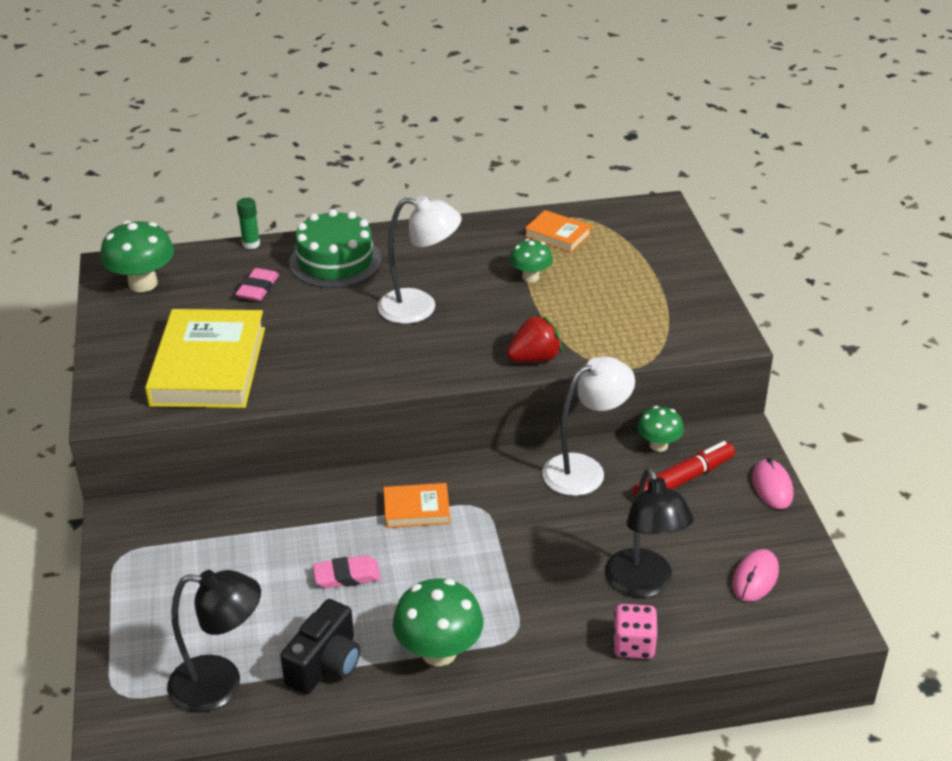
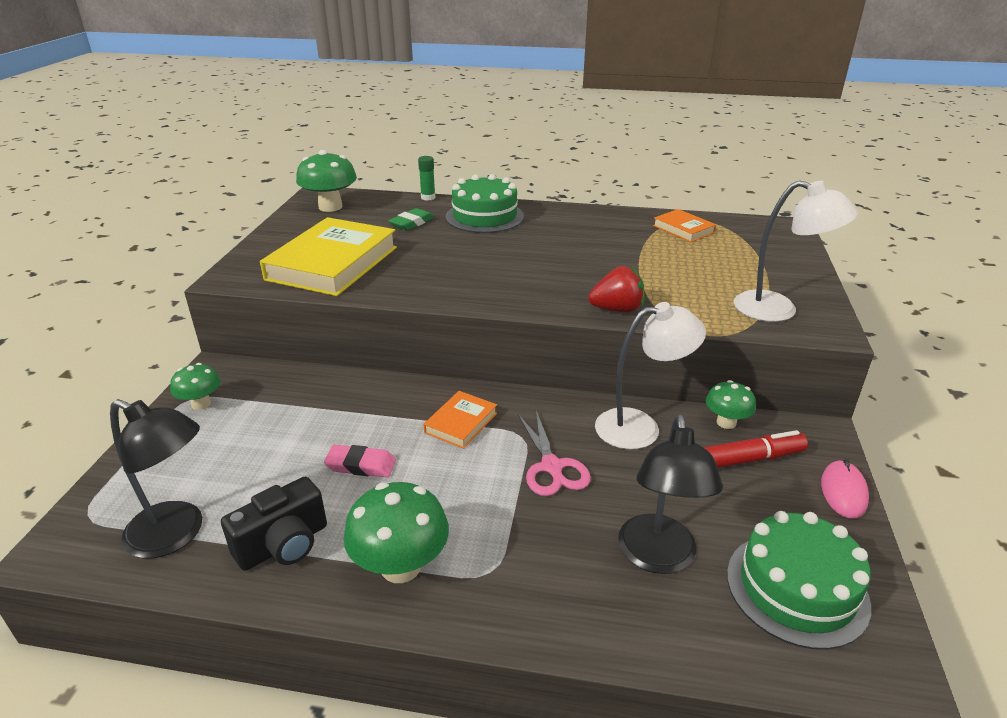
camera: 20 degrees right, 5 degrees down
(258, 288) = (411, 223): pink eraser -> green eraser
(416, 509) = (461, 423): orange book -> orange book turned 75 degrees counterclockwise
(419, 307) = (533, 256): white lamp -> white lamp (778, 310)
(522, 530) = (552, 467): none -> pink scissors
(530, 277) = (644, 252): green mushroom -> green mushroom (201, 404)
(633, 645) = (618, 626): pink dice -> none
(755, 578) = (796, 588): pink mouse -> green cake

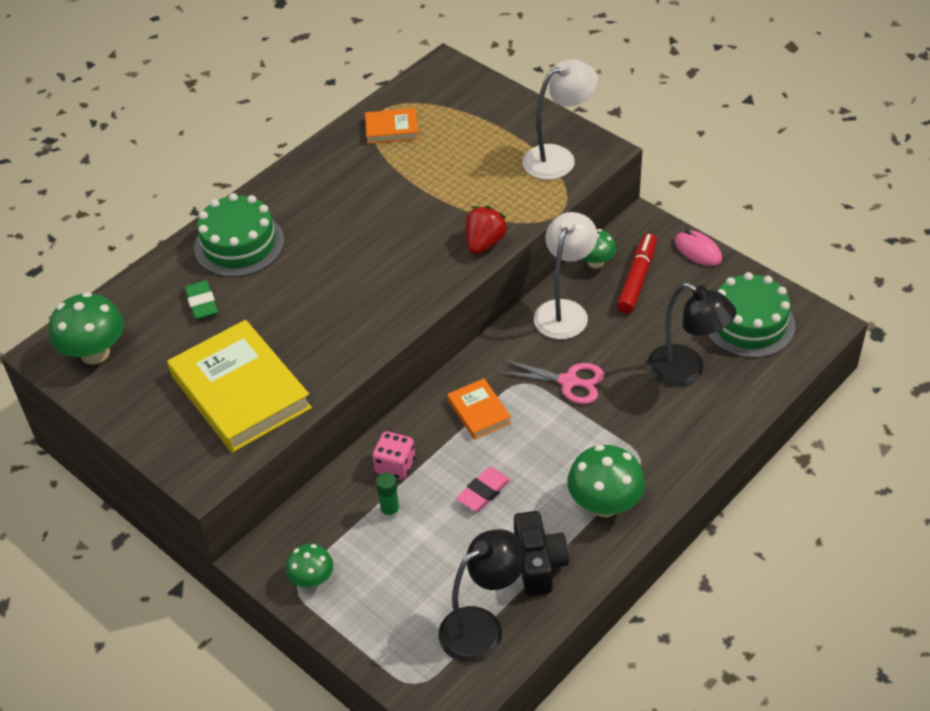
camera: 55 degrees left, 15 degrees up
(358, 399) = (395, 466): none -> pink dice
(428, 197) = (148, 267): green glue stick -> green glue stick (390, 511)

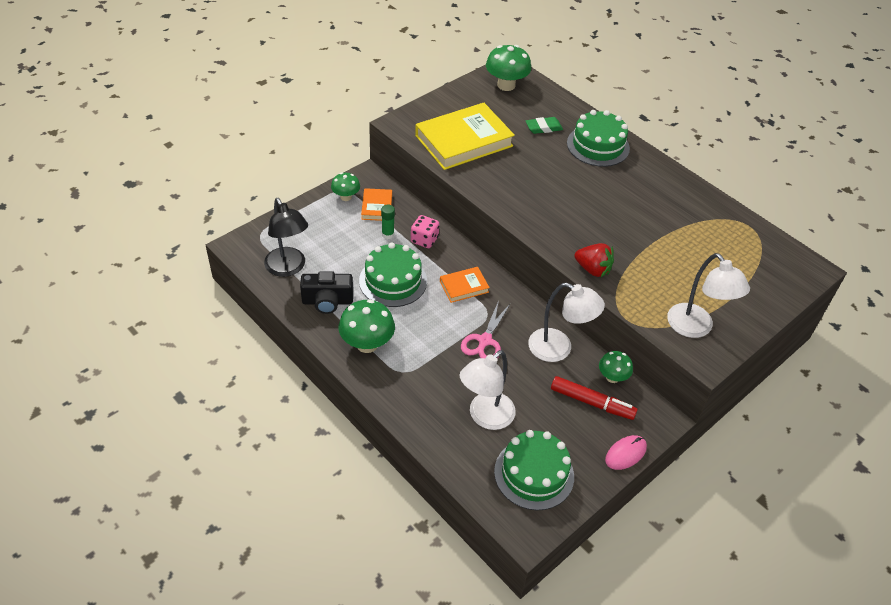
camera: 90 degrees right, 0 degrees up
(392, 129) = (726, 230): orange book -> orange book (377, 207)
(483, 492) = (393, 281): pink eraser -> green cake
(686, 371) = (485, 417): black lamp -> white lamp

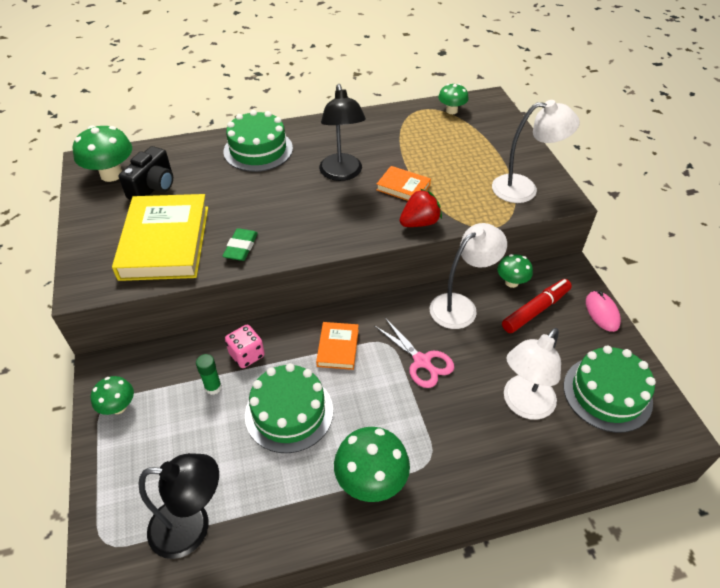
camera: 60 degrees left, 0 degrees up
(327, 301) = (279, 500): black camera -> black camera (153, 187)
(377, 207) = (161, 380): orange book -> orange book (403, 187)
(485, 417) = (523, 405): white lamp -> white lamp turned 60 degrees clockwise
(543, 128) = (200, 174): green eraser -> green eraser (241, 247)
(612, 204) = (342, 174): none -> black lamp
(766, 246) = (451, 111): none -> green mushroom

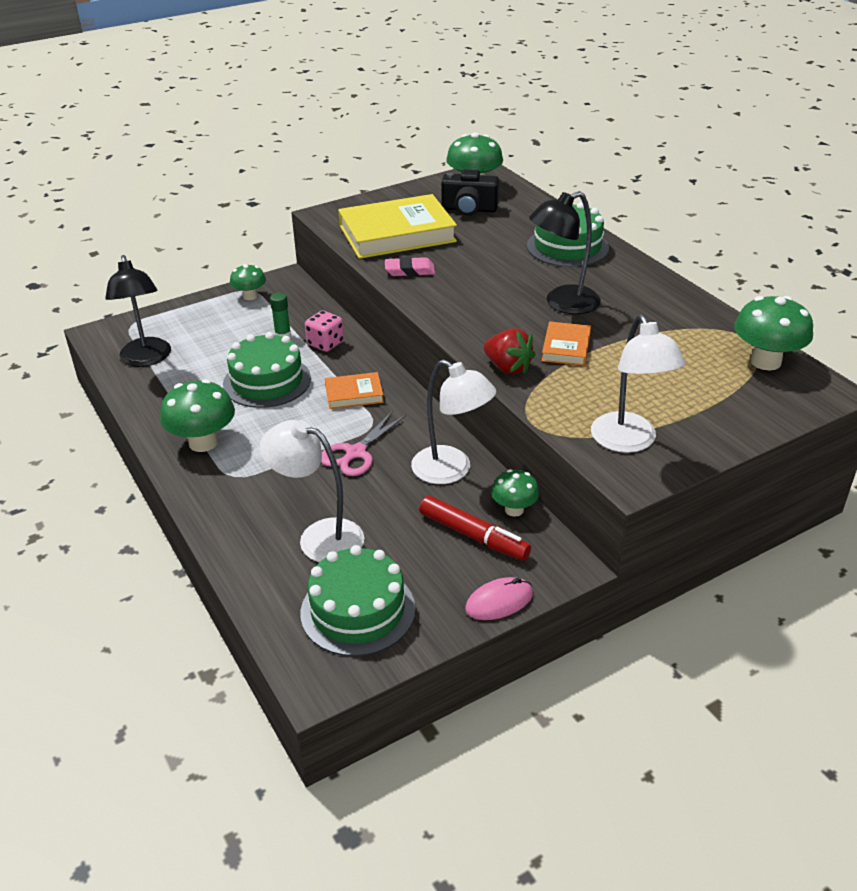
camera: 75 degrees right, 10 degrees down
(241, 247) = (409, 270): green eraser -> pink eraser
(451, 111) = (765, 361): green mushroom -> green mushroom, size x1.66

